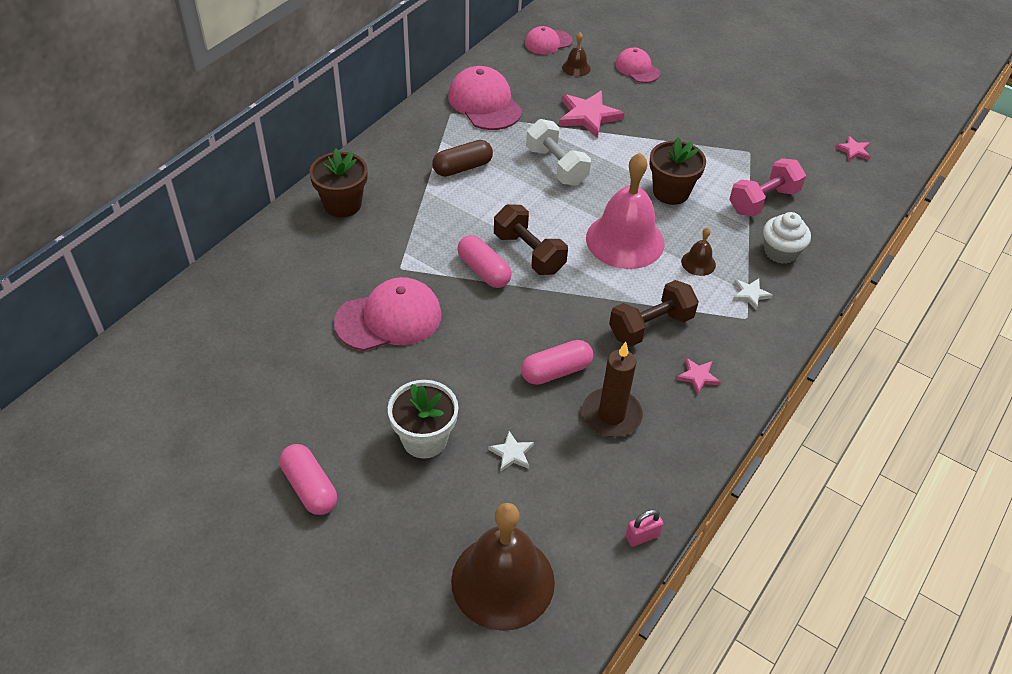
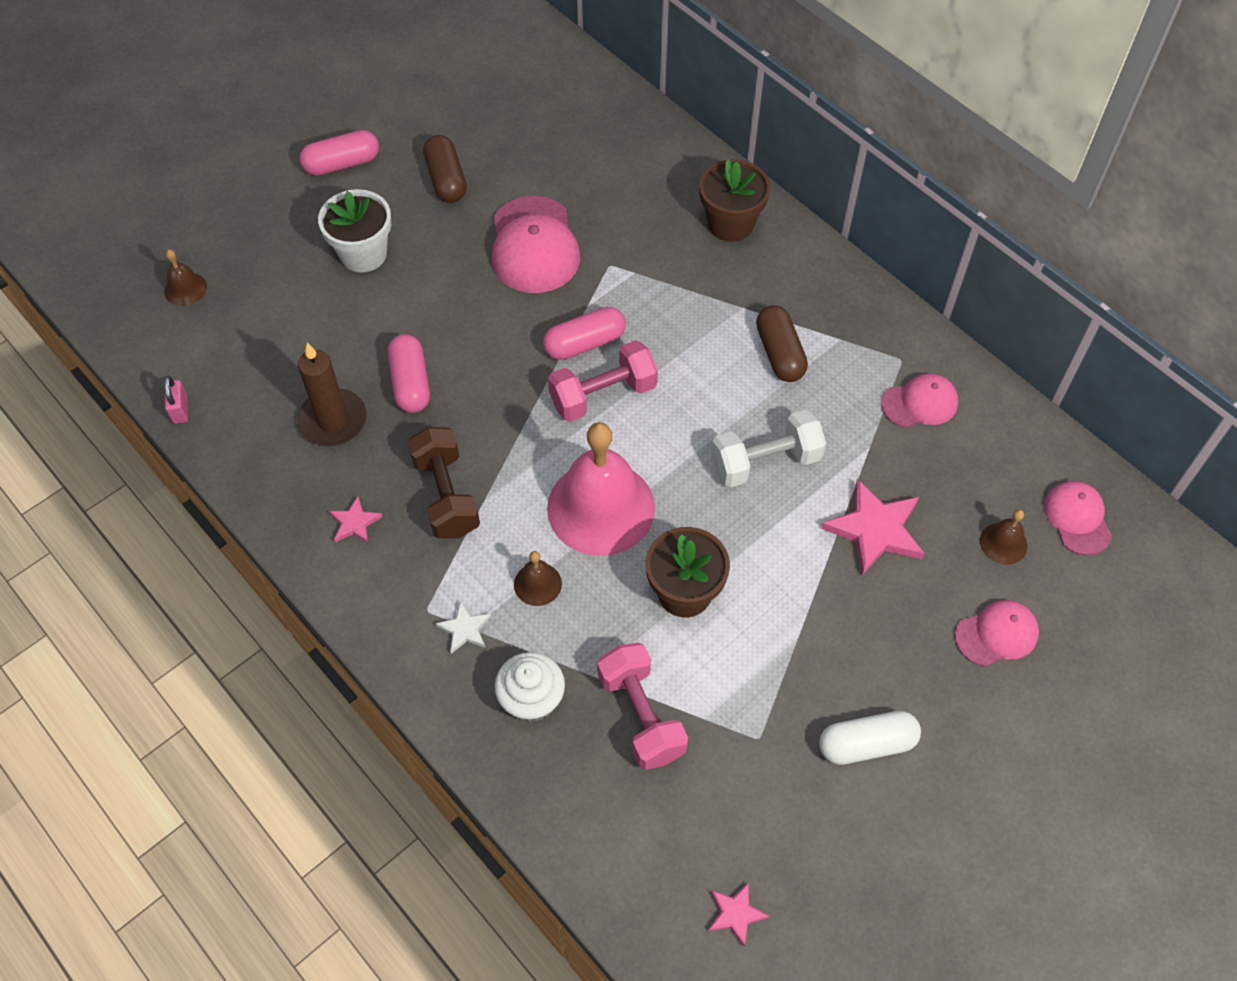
camera: 105 degrees right, 10 degrees up
(320, 396) = (446, 179): none -> brown capsule
(485, 103) = (920, 403): pink cap -> pink cap, size x0.60
(503, 581) = (185, 289): brown bell -> brown bell, size x0.43
(512, 453) = (319, 322): white star -> none
(529, 253) = (603, 395): brown dumbbell -> pink dumbbell
(729, 111) = (866, 744): none -> white capsule

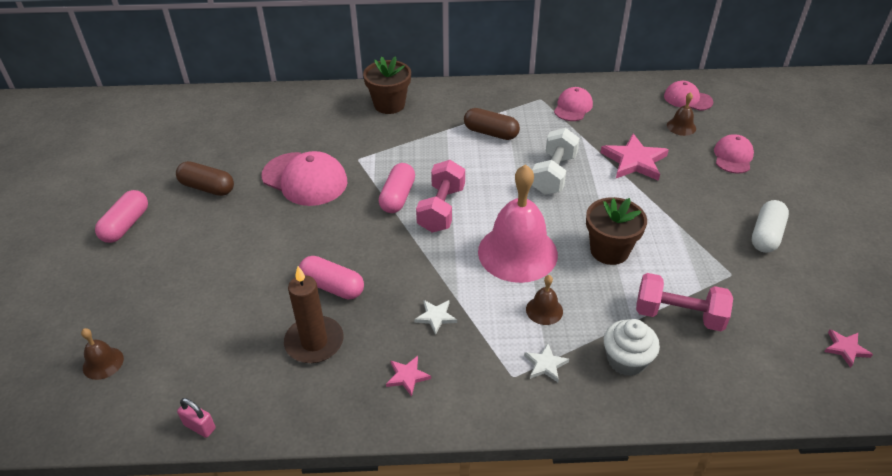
camera: 50 degrees left, 15 degrees down
(363, 254) = (207, 254): white flower pot -> none
(446, 495) = (436, 317): brown dumbbell -> white star

